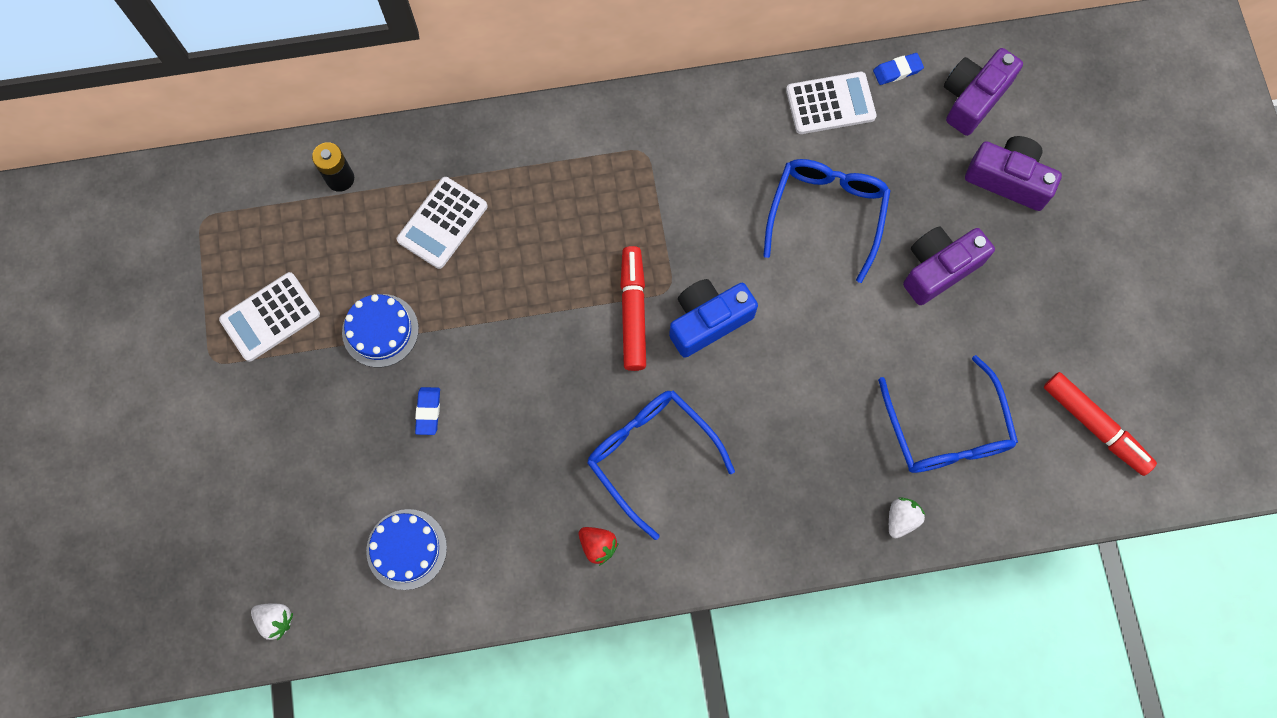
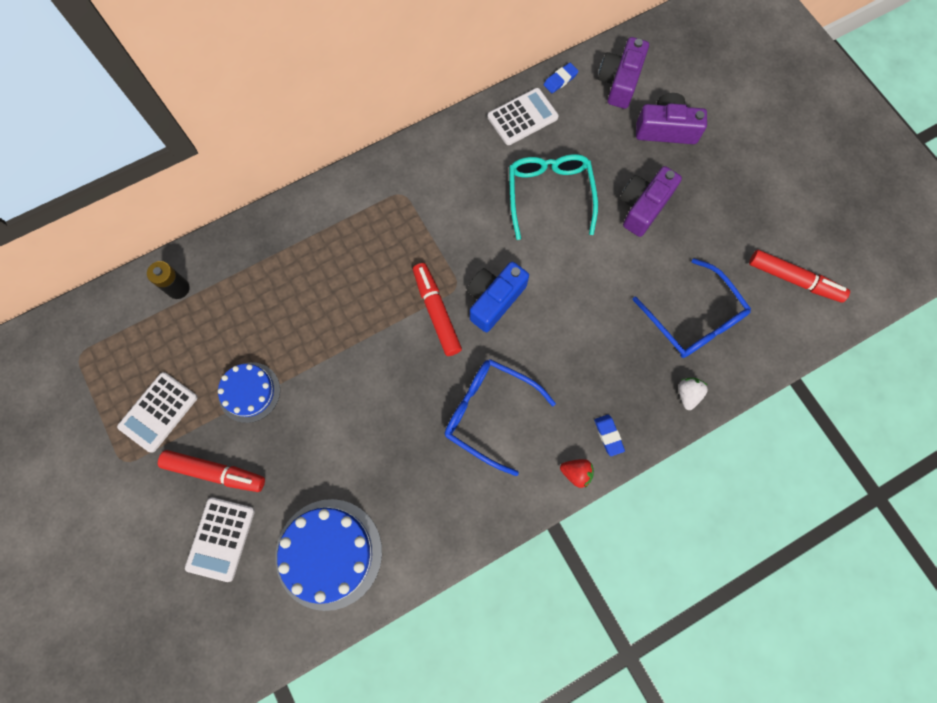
camera: 20 degrees left, 0 degrees up
(276, 620) = (244, 649): white strawberry -> none
(311, 409) = (215, 472): none -> red marker
(406, 549) = (329, 553): blue cake -> blue cake, size x1.62
(428, 412) = (308, 441): blue eraser -> blue eraser (608, 435)
(442, 223) = (269, 295): white calculator -> white calculator (221, 539)
(598, 546) = (475, 496): red strawberry -> red strawberry (576, 473)
(827, 213) = (549, 194): blue glasses -> turquoise glasses

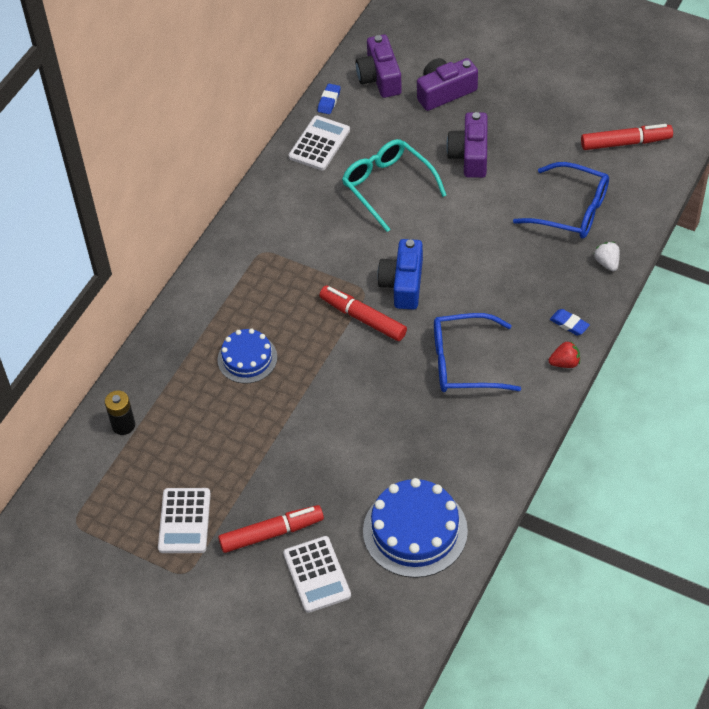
camera: 30 degrees left, 20 degrees down
(249, 392) = (252, 462): blue cake -> blue cake (247, 358)

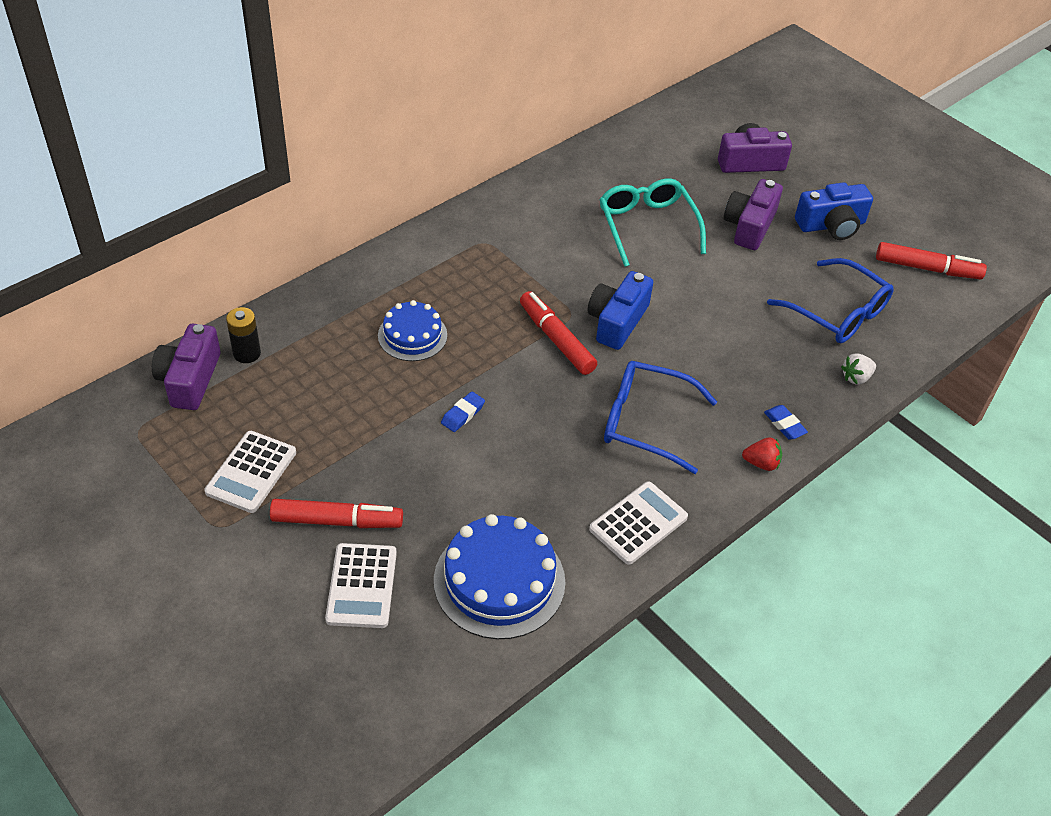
camera: 15 degrees right, 5 degrees down
(319, 144) = (596, 166): white calculator -> white calculator (638, 523)
(329, 101) = (626, 133): blue eraser -> blue eraser (463, 414)
(380, 77) = (688, 129): purple camera -> purple camera (190, 379)
(535, 130) = (831, 225): none -> blue camera
(607, 263) = (856, 377): white strawberry -> white strawberry turned 120 degrees counterclockwise

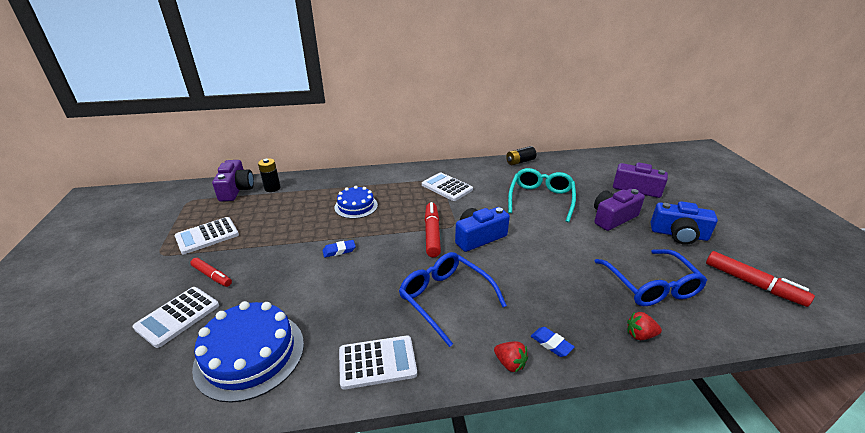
camera: 35 degrees right, 15 degrees down
(190, 379) = (236, 189): purple camera -> purple camera turned 135 degrees clockwise
(337, 521) = (212, 276): red marker -> red marker, size x0.65
(509, 251) = (447, 187): none -> white calculator
(572, 162) = (520, 162): none -> black battery
(784, 425) = (551, 344): blue eraser -> blue eraser turned 45 degrees counterclockwise
(856, 377) = (640, 335): white strawberry -> red strawberry

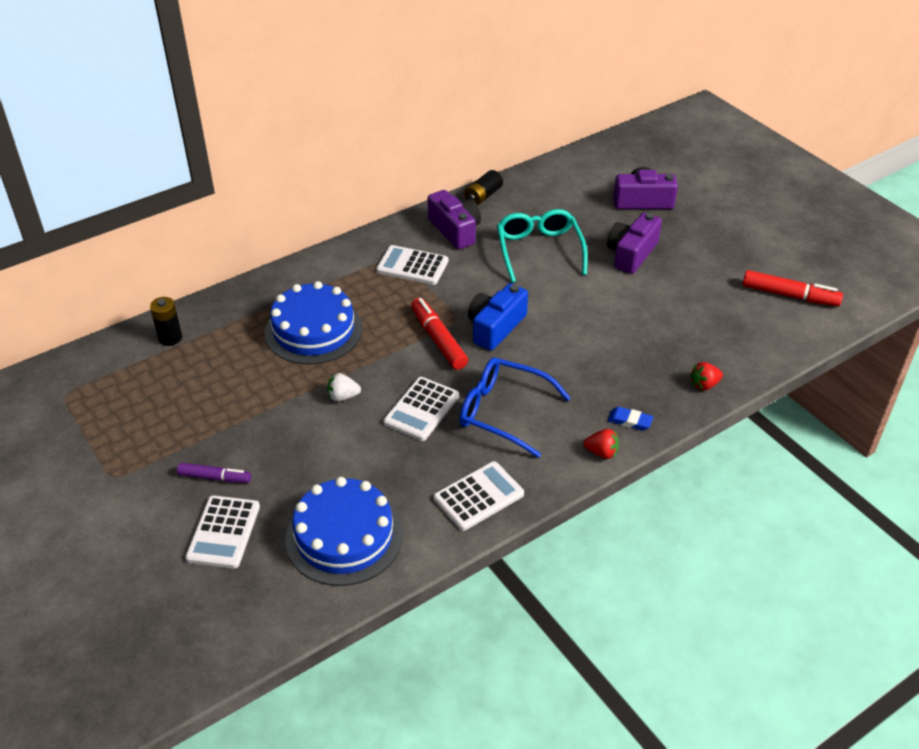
camera: 25 degrees left, 10 degrees up
(207, 236) = (151, 433): white calculator -> white calculator (421, 409)
(212, 276) = (215, 477): red marker -> purple marker
(236, 189) = (118, 356): purple camera -> purple camera (455, 230)
(339, 250) = (343, 397): blue eraser -> white strawberry
(356, 206) = (313, 330): blue cake -> blue cake, size x1.62
(651, 286) = (698, 329): blue glasses -> none
(678, 234) = (707, 256): blue camera -> none

